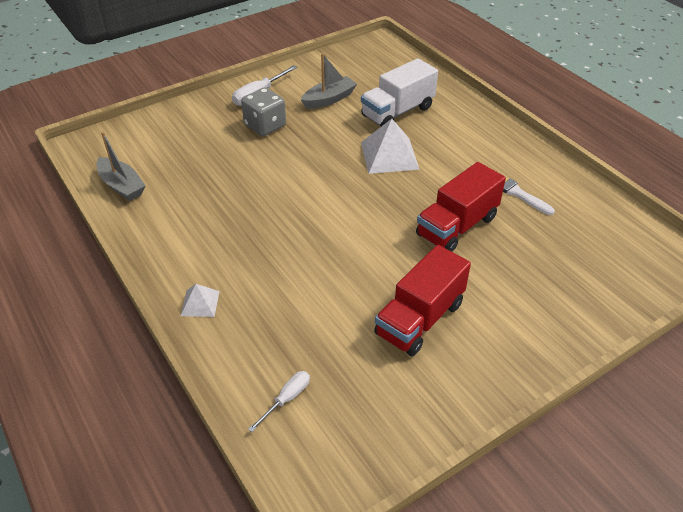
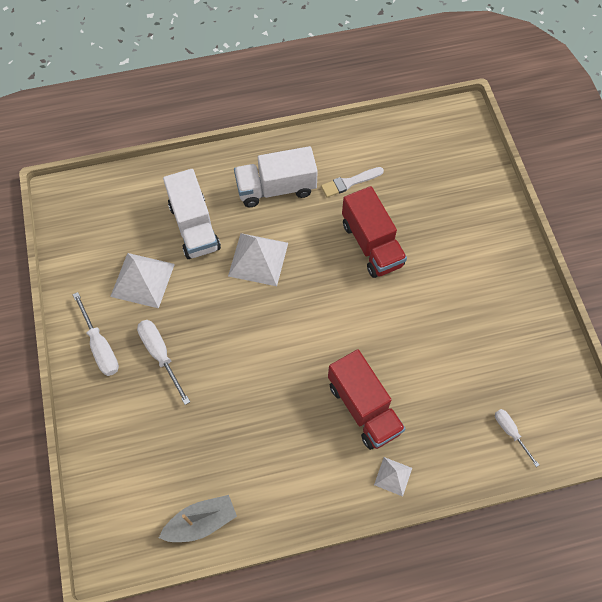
camera: 70 degrees left, 20 degrees up
(265, 126) = (160, 355): grey dice -> white screwdriver
(329, 99) = (142, 280): grey boat -> white pyramid
(419, 319) = (461, 312): red truck -> red truck (363, 408)
(472, 147) = (276, 188): none -> white truck

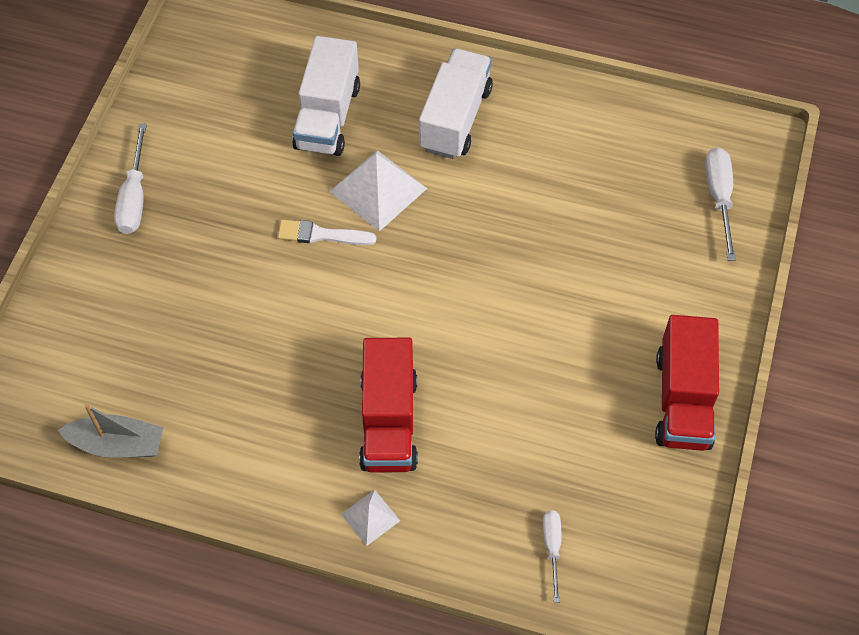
camera: 30 degrees right, 5 degrees down
(142, 280) = (229, 148): white pyramid -> none
(160, 355) = (193, 241): white screwdriver -> white screwdriver (719, 198)
(276, 188) = (455, 119): white truck -> white truck turned 90 degrees clockwise
(349, 182) = (551, 154): white brush -> white brush (321, 235)
(371, 244) = (529, 240): red truck -> red truck (683, 400)

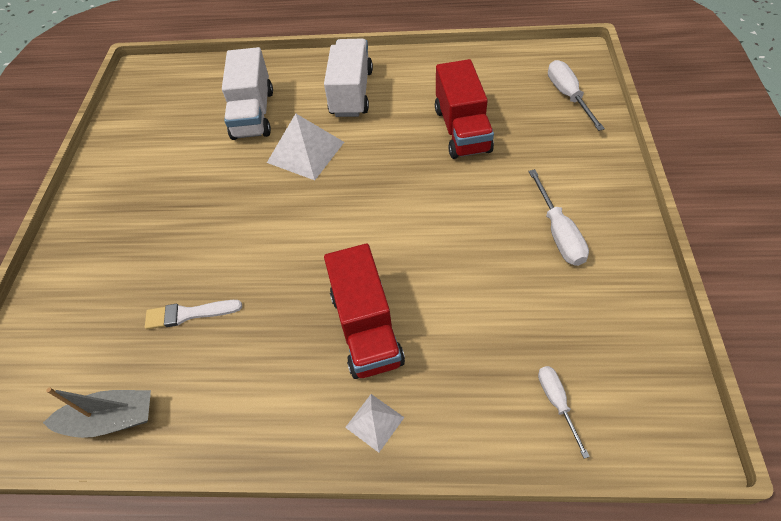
camera: 10 degrees left, 5 degrees down
(134, 197) = (104, 205): white screwdriver -> white screwdriver (558, 232)
(321, 235) = (267, 194): white brush -> white brush (188, 314)
(683, 400) = (611, 242): red truck -> red truck (462, 130)

